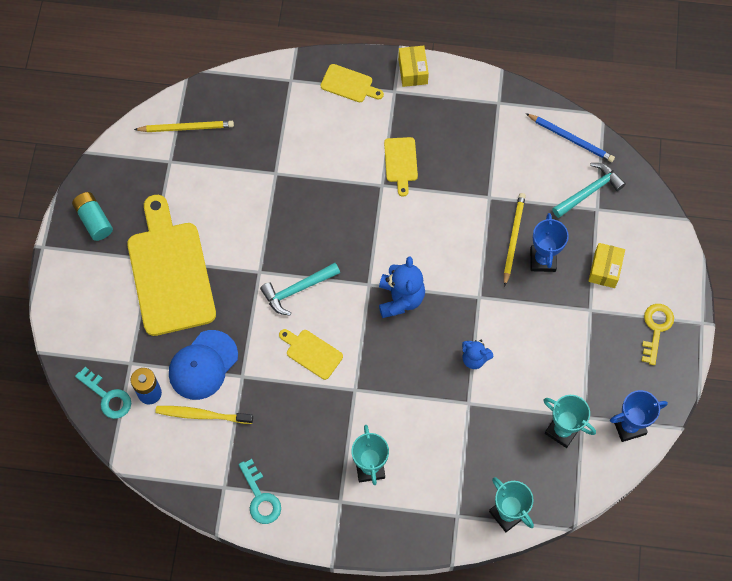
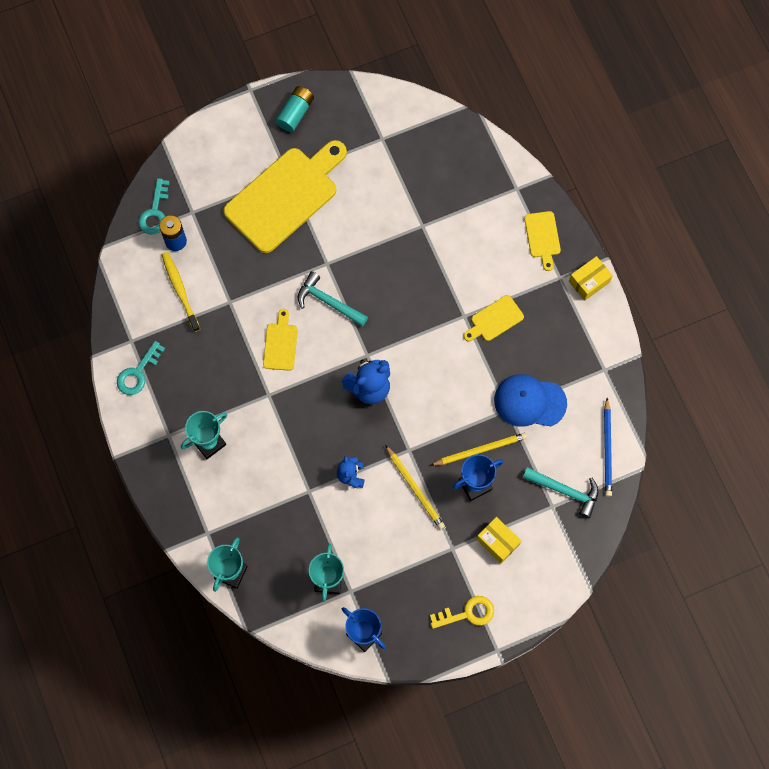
camera: 60 degrees right, 5 degrees up
(186, 128) = (420, 133): yellow pencil -> yellow pencil (415, 488)
(203, 365) = (221, 267): blue cap -> blue cap (529, 401)
(605, 269) = (498, 542): yellow box -> yellow box turned 60 degrees clockwise

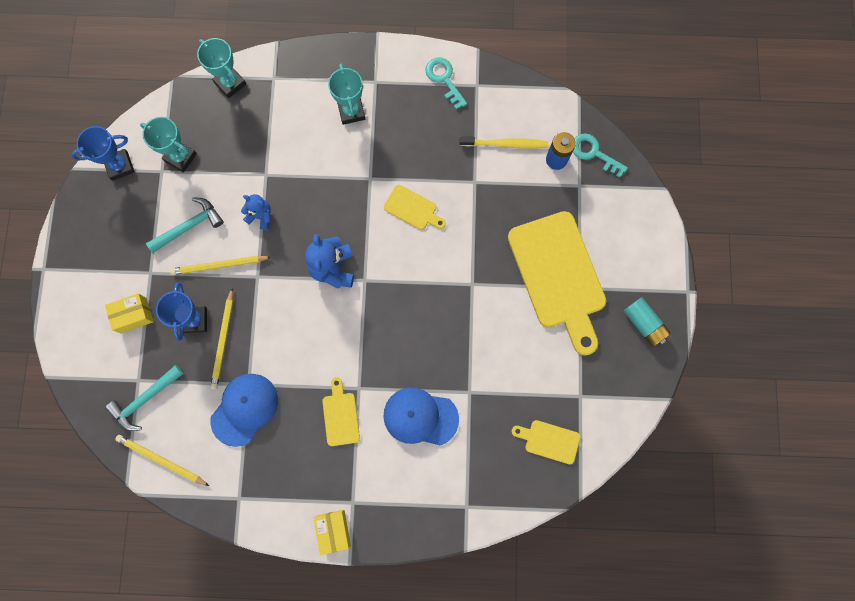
camera: 115 degrees right, 5 degrees up
(328, 302) = (433, 269): turquoise hammer -> turquoise hammer (189, 226)
(463, 255) = (420, 417): none -> blue cap
(467, 613) = (88, 259): yellow key -> none
(542, 237) = (402, 507): yellow cutting board -> yellow cutting board (549, 441)
(607, 449) = (161, 460): blue pencil -> yellow pencil

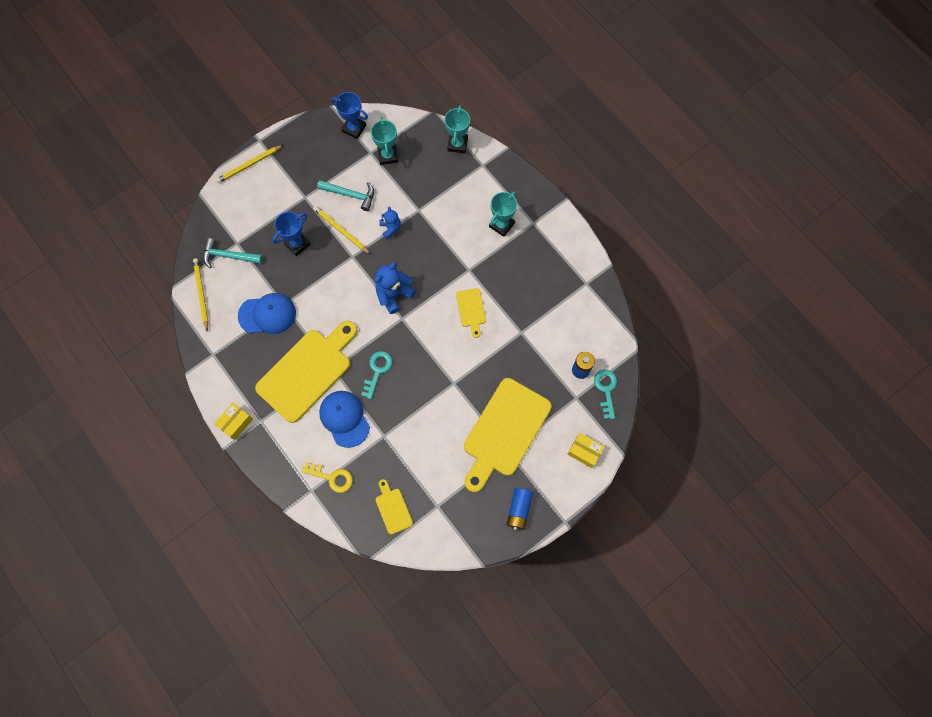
camera: 50 degrees right, 5 degrees down
(133, 315) = (272, 209): yellow box -> yellow box (584, 452)
(223, 340) = (298, 269): yellow pencil -> yellow pencil (249, 165)
(340, 416) = (307, 371): yellow cutting board -> yellow cutting board, size x2.24
(444, 79) = (572, 261): turquoise key -> turquoise key (377, 370)
(470, 476) = (332, 477): none -> yellow key
(506, 144) = (563, 331): yellow toothbrush -> none
(644, 324) = (519, 510): turquoise battery -> blue battery

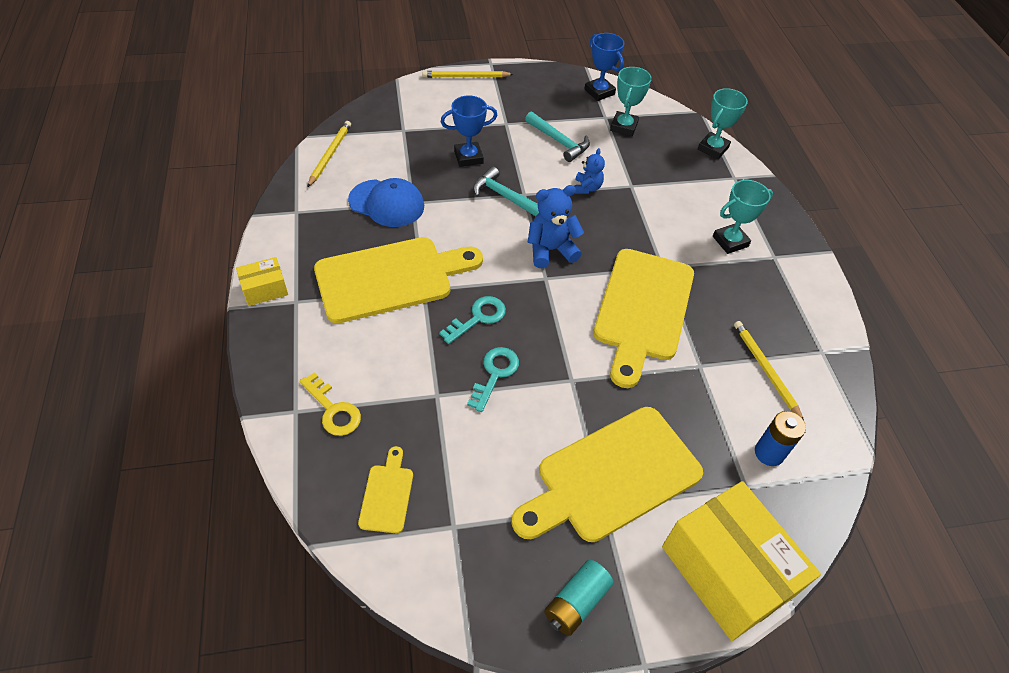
camera: 25 degrees right, 20 degrees down
(229, 256) = (386, 136): turquoise hammer -> turquoise hammer (505, 197)
(341, 230) = (527, 166): yellow pencil -> yellow pencil (765, 370)
(344, 418) = (399, 350): blue cap -> none
(471, 310) = (642, 309): yellow cutting board -> yellow cutting board, size x2.24
(519, 510) = (576, 602): blue battery -> turquoise battery
(584, 452) = (726, 571): yellow box -> yellow box, size x2.16
(606, 390) = (799, 499): turquoise key -> turquoise key (495, 374)

